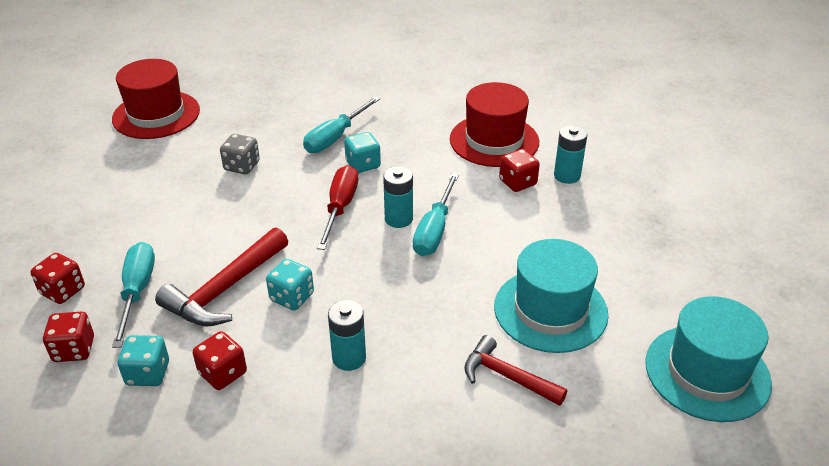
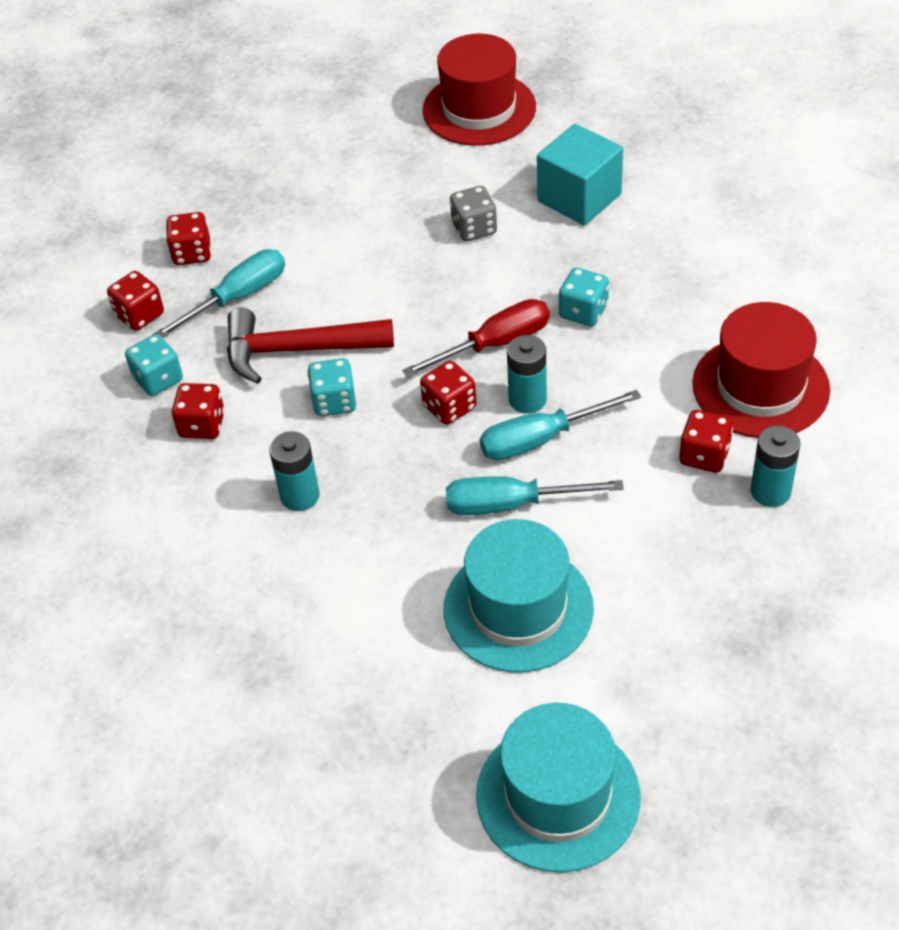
camera: 55 degrees right, 10 degrees up
(280, 121) = (579, 198): none -> turquoise cube
(335, 137) = (603, 258): turquoise screwdriver -> turquoise screwdriver (511, 504)
(363, 251) = (449, 407): none -> red dice
(507, 376) = (389, 627): red hammer -> none

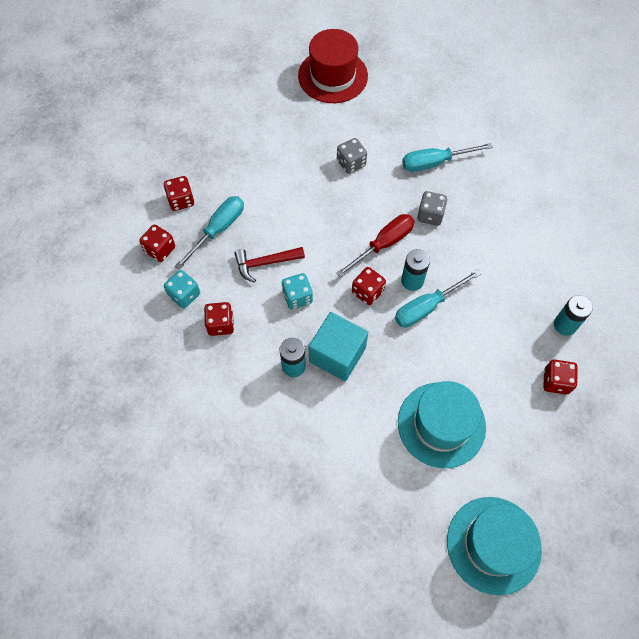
camera: 15 degrees left, 15 degrees up
(296, 350) = (265, 263): red hammer -> red hammer, size x0.66
(511, 504) = (420, 354): turquoise screwdriver -> turquoise screwdriver (435, 162)
(579, 198) = (408, 134): turquoise cube -> turquoise cube (337, 354)
(583, 312) = (430, 215): turquoise dice -> grey dice
(704, 455) = (522, 306): red dice -> red dice (555, 381)
(760, 387) = (543, 255): red hat -> none

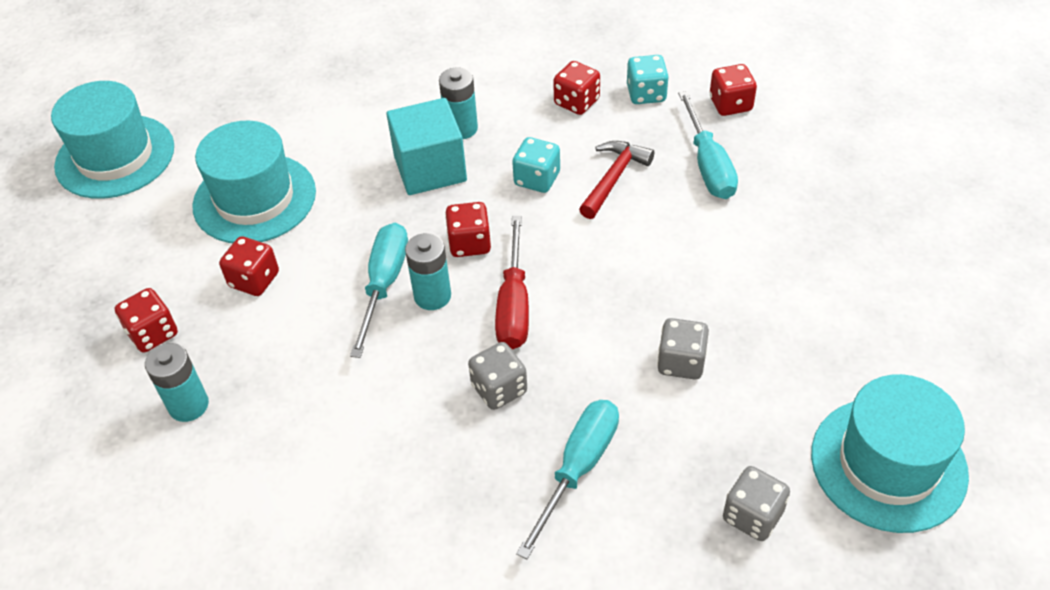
camera: 135 degrees right, 15 degrees down
(181, 200) = (789, 156): red dice -> red dice (254, 280)
(333, 76) = (888, 464): red hat -> turquoise hat
(396, 100) = (752, 515): none -> grey dice

